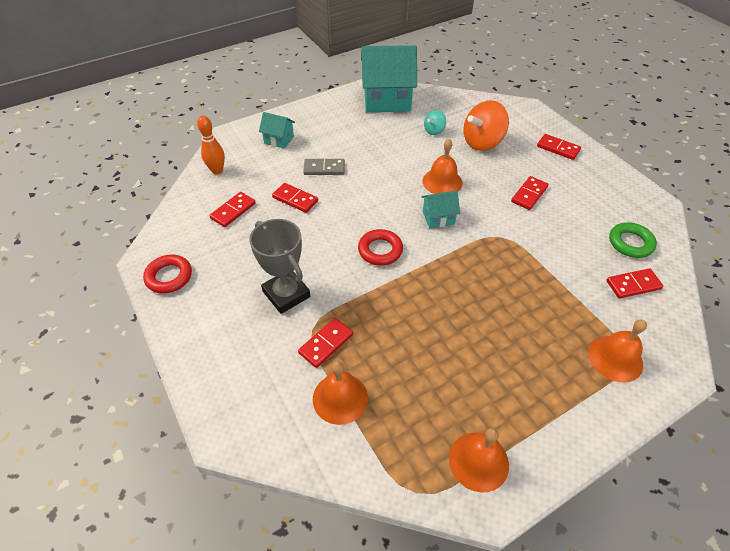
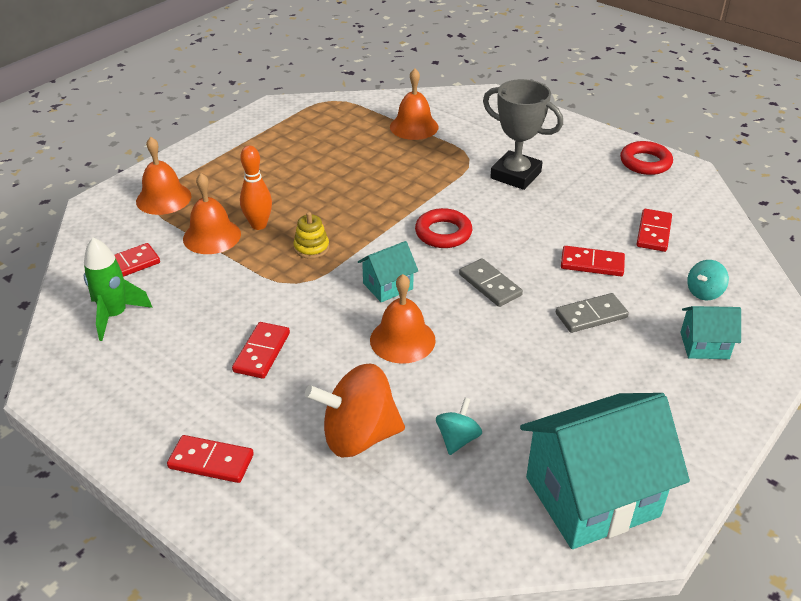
camera: 160 degrees right, 10 degrees down
(217, 170) = (734, 274): orange bowling pin -> orange bowling pin (259, 225)
(247, 165) = (704, 292): none -> turquoise spinning top
(326, 344) = (448, 152): red domino -> none
(371, 202) = (490, 285): none -> grey domino
(478, 461) = (288, 120): orange bell -> orange bell (212, 236)
(482, 142) = (358, 436): orange spinning top -> orange spinning top turned 135 degrees counterclockwise
(485, 264) = (311, 248): none -> yellow stacking toy
(630, 243) = (115, 315): green ring -> green rocket

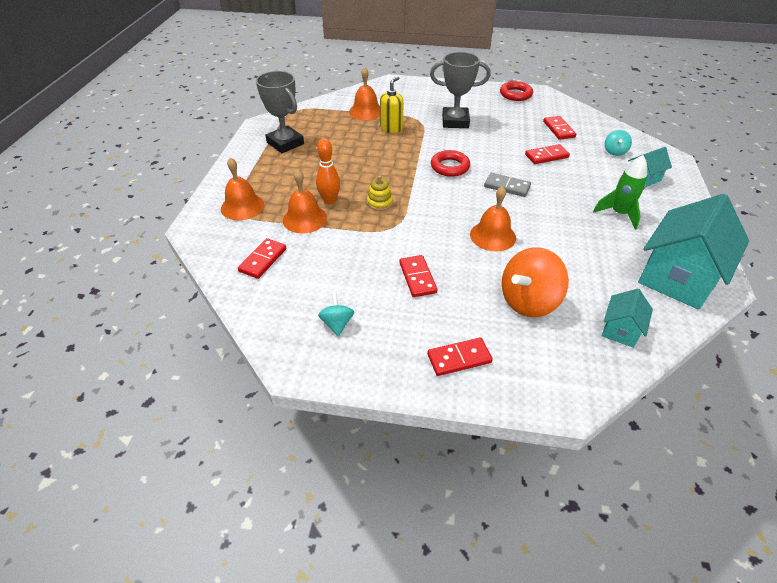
camera: 30 degrees left, 5 degrees up
(115, 315) = (290, 295): green rocket -> green rocket (619, 214)
(279, 138) = (285, 143): none -> grey trophy
(388, 286) = (451, 208): turquoise house -> turquoise house (620, 330)
(423, 158) = (391, 128): none -> yellow soap dispenser
(457, 439) = (582, 278): turquoise spinning top -> turquoise spinning top (337, 323)
(591, 315) = (575, 183): grey domino -> none

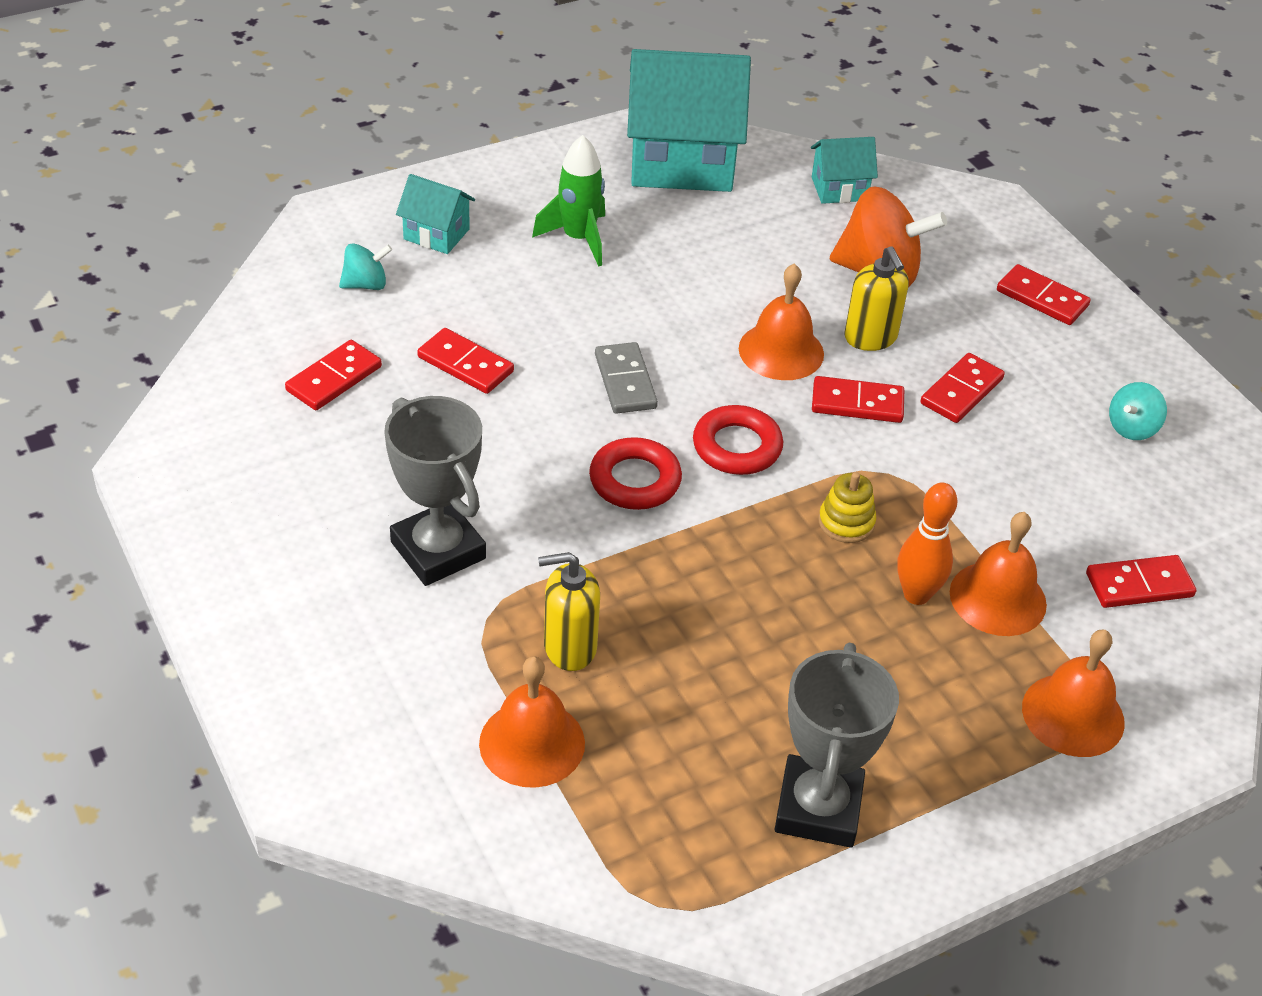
camera: 130 degrees left, 0 degrees up
(440, 240) = (857, 403): none -> red domino
(479, 269) = (870, 338): none -> yellow soap dispenser
(515, 94) = (202, 500): red ring -> red ring (737, 447)

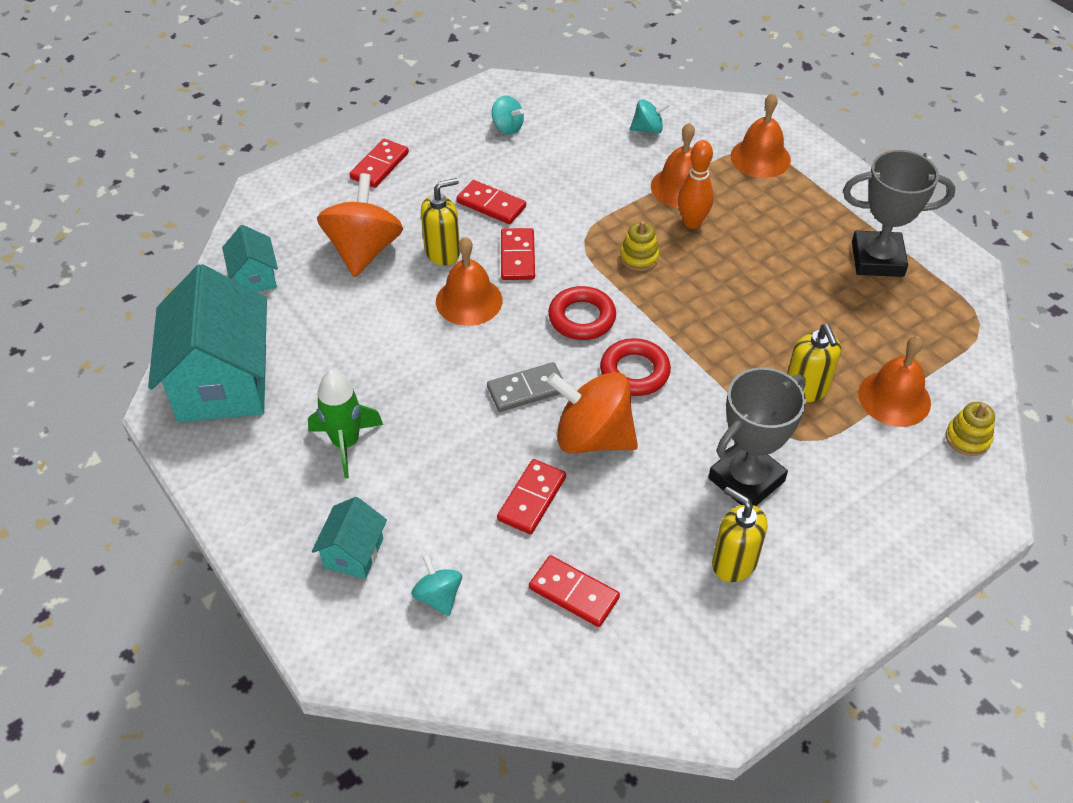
camera: 95 degrees left, 5 degrees up
(326, 513) = (734, 562): none -> yellow soap dispenser
(439, 808) = (967, 438): none -> yellow stacking toy
(540, 426) = (592, 437): none -> orange spinning top
(1139, 585) = (648, 129): red domino -> turquoise spinning top

